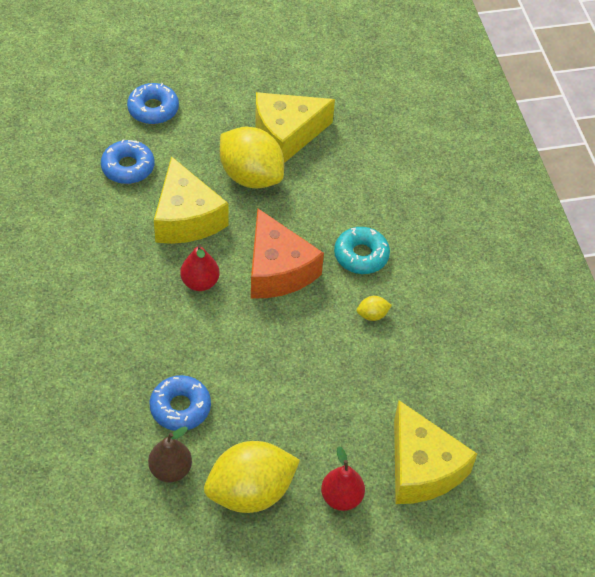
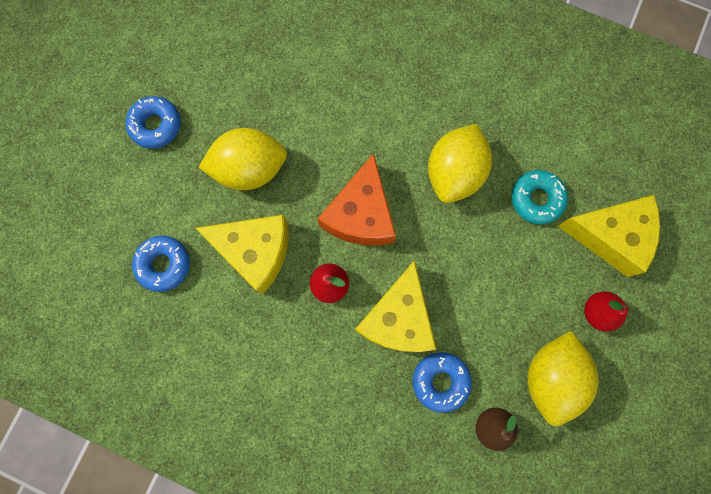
camera: 50 degrees left, 25 degrees up
(153, 109) = (113, 200): blue donut -> blue donut (156, 125)
(277, 270) = (361, 214): orange cheese -> orange cheese turned 90 degrees clockwise
(286, 135) = (226, 109): yellow cheese -> yellow cheese (398, 318)
(361, 255) = (392, 140): turquoise donut -> turquoise donut (536, 199)
(372, 315) = (454, 173): yellow lemon -> yellow lemon, size x2.48

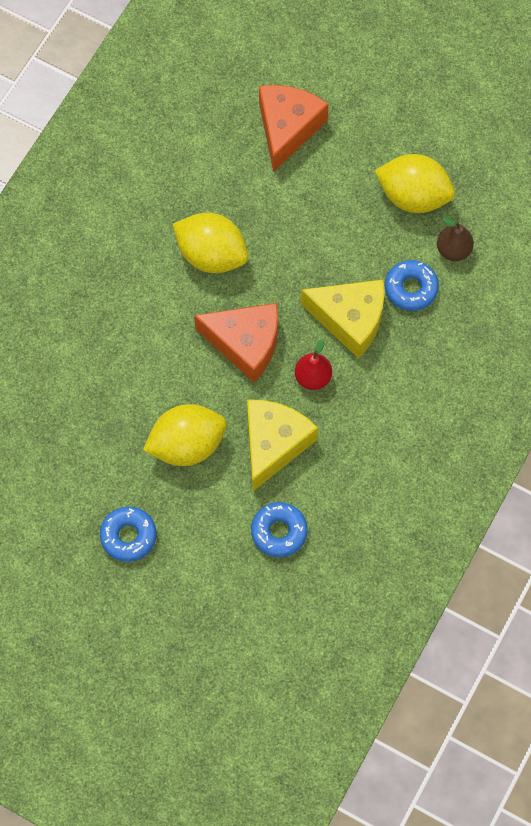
camera: 85 degrees left, 10 degrees down
(249, 169) = (187, 445): yellow lemon -> yellow lemon turned 75 degrees clockwise
(536, 199) = (245, 186): turquoise donut -> none
(597, 312) = (357, 150): red pear -> none
(610, 236) = (287, 128): yellow cheese -> orange cheese

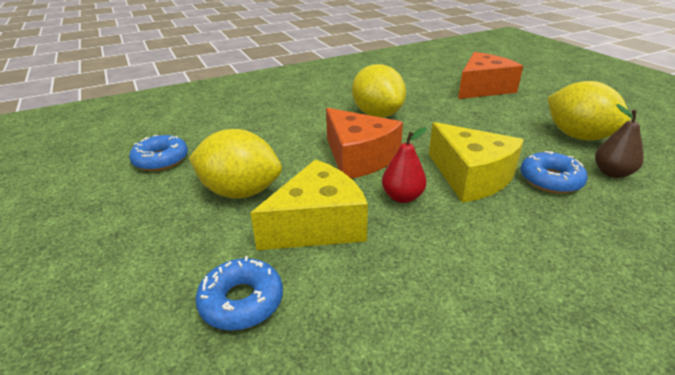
camera: 35 degrees right, 35 degrees down
(128, 536) = (108, 226): blue donut -> blue donut (161, 160)

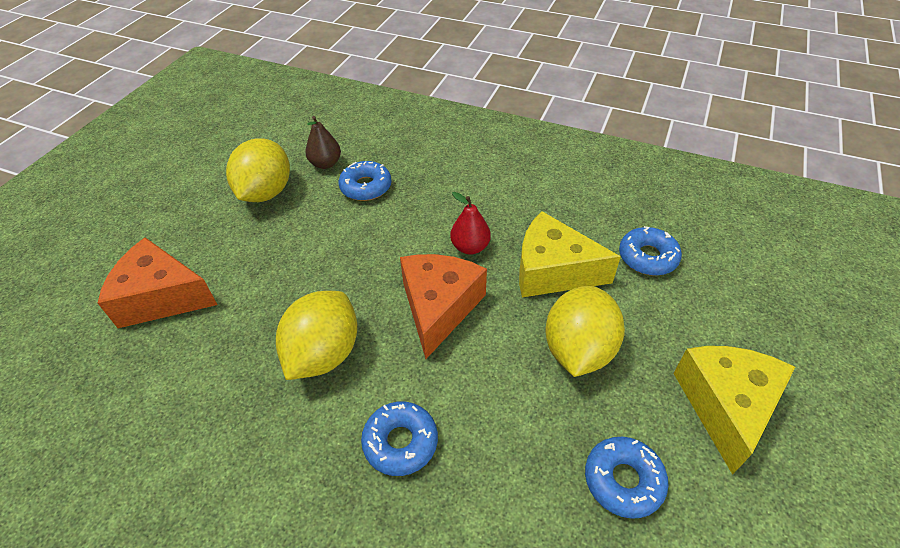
camera: 130 degrees left, 15 degrees up
(240, 192) = (578, 350): yellow lemon -> yellow lemon turned 45 degrees clockwise
(292, 116) = (400, 442): none -> blue donut
(470, 177) = (401, 225): yellow cheese -> yellow cheese (725, 406)

